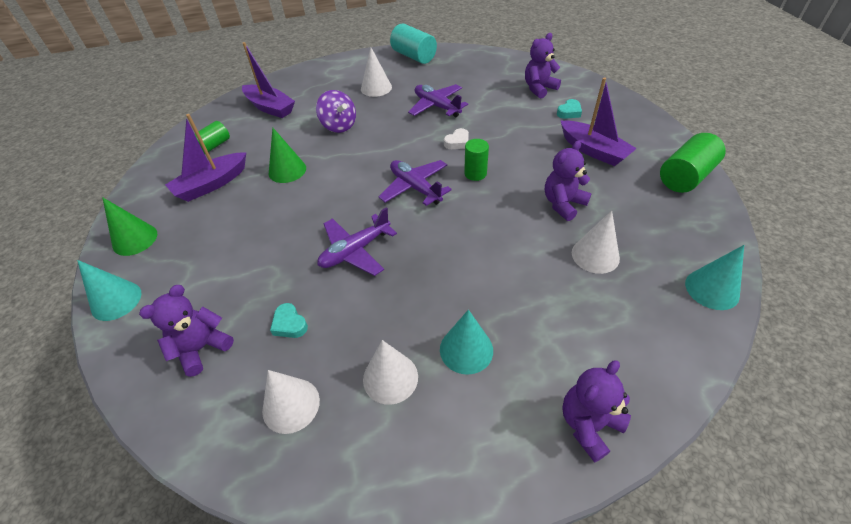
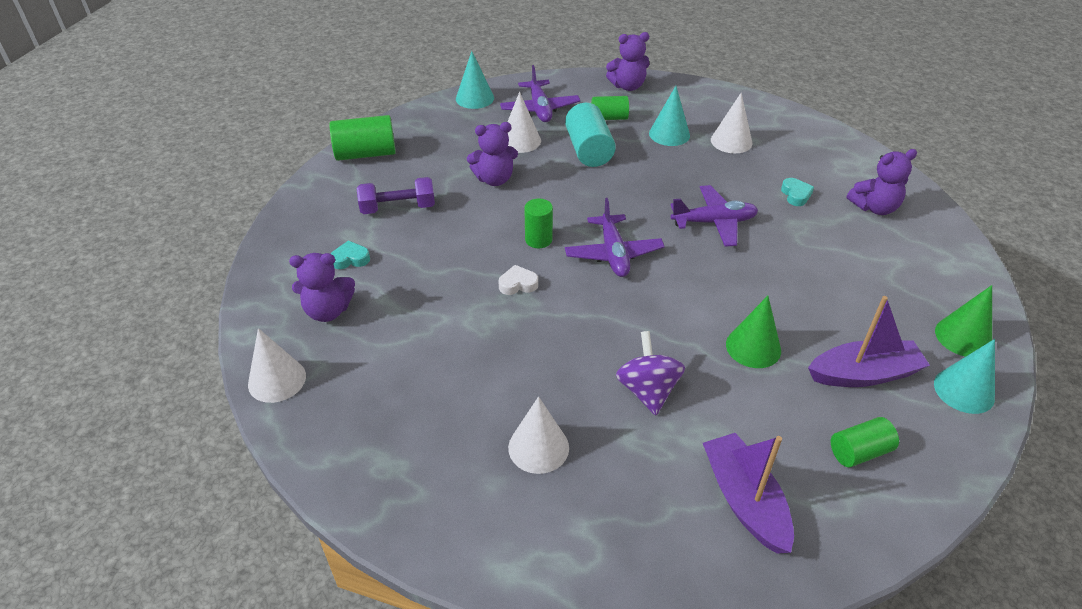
camera: 150 degrees left, 5 degrees down
(116, 300) = (967, 276): turquoise cone -> turquoise cone (964, 390)
(291, 405) = (807, 154): white cone -> white cone (277, 380)
(414, 56) = (405, 502): turquoise cylinder -> turquoise cylinder (588, 150)
(436, 106) = (486, 353): purple plane -> purple plane (540, 109)
(551, 340) = (609, 118): none -> green cylinder
(593, 150) = (398, 208): purple boat -> purple dumbbell

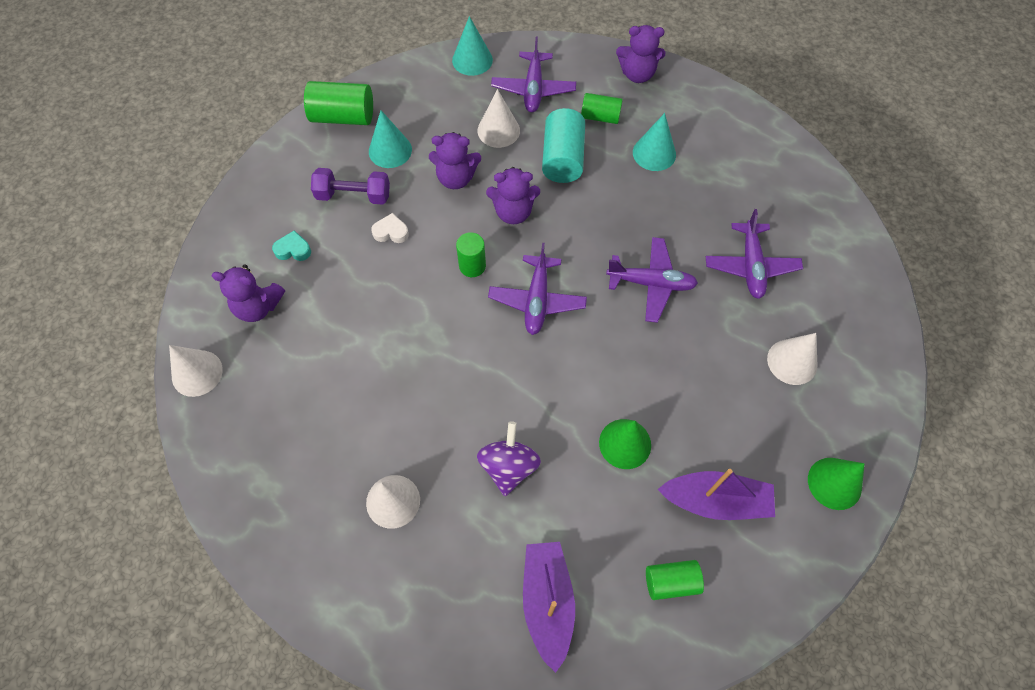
camera: 15 degrees right, 20 degrees up
(518, 284) = (435, 316): white heart -> white heart (391, 232)
(731, 141) = (715, 177): white cone -> white cone (792, 361)
(796, 195) = (751, 266): turquoise heart -> purple plane
(874, 208) = (826, 302): purple teddy bear -> purple teddy bear (513, 212)
(964, 390) = (802, 543): turquoise cone -> turquoise cone (390, 150)

